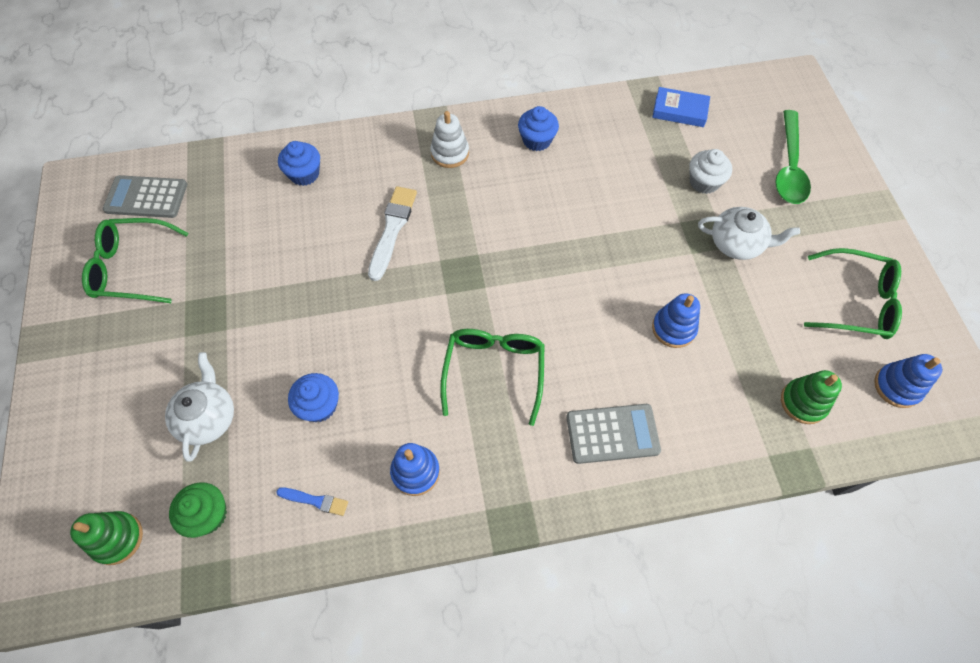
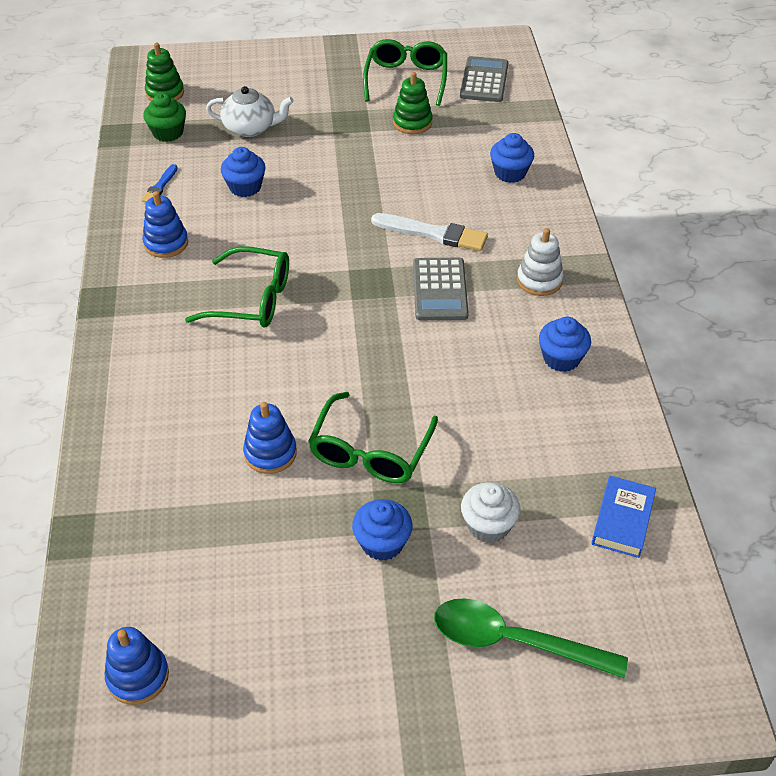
camera: 95 degrees right, 15 degrees down
(612, 433) = (160, 382): grey calculator -> grey calculator (440, 290)
(737, 243) = (382, 543): white teapot -> blue cupcake
(803, 402) = (146, 563): green stacking toy -> green stacking toy (412, 123)
(856, 302) = (270, 664): green glasses -> green glasses (370, 451)

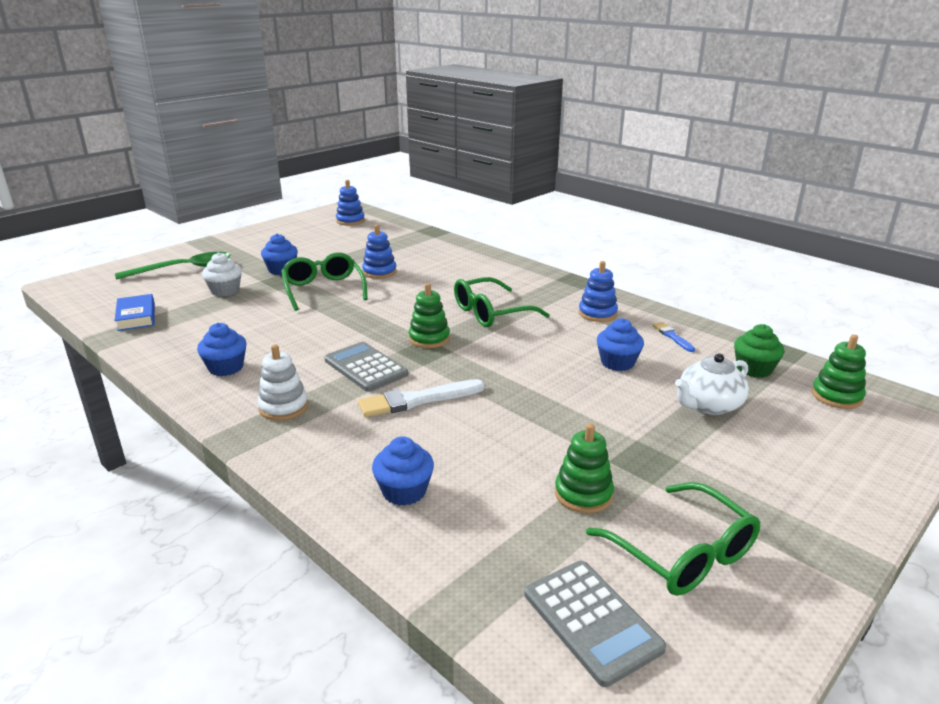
camera: 140 degrees right, 20 degrees down
(350, 296) = (429, 339): none -> green stacking toy

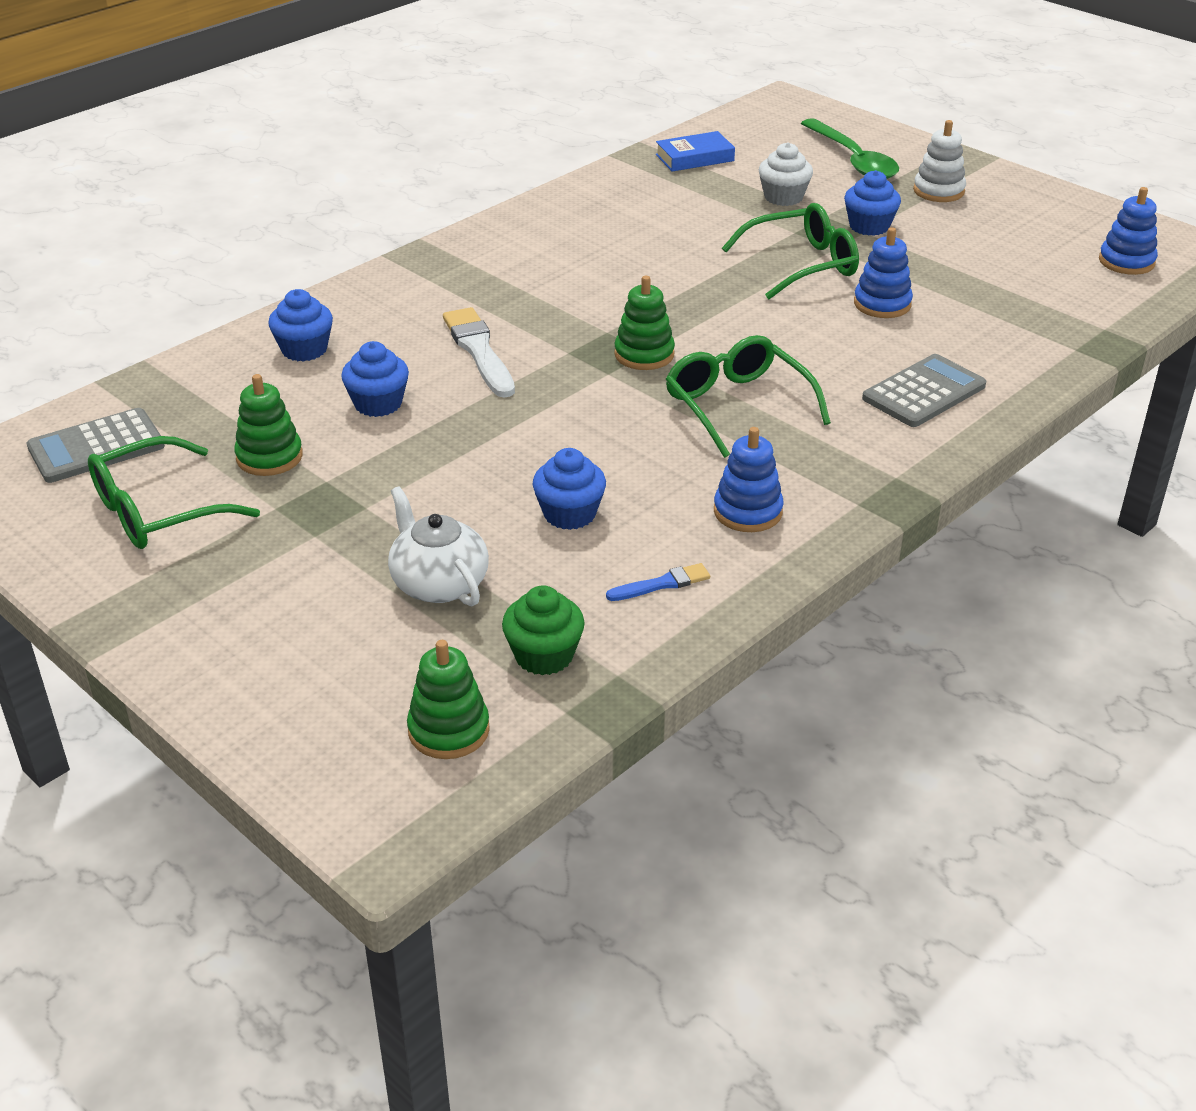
camera: 90 degrees right, 10 degrees up
(226, 367) = (564, 228): blue cupcake -> blue cupcake (378, 404)
(283, 407) = (473, 271): white stacking toy -> white stacking toy (938, 191)
(365, 367) = (562, 313): grey calculator -> grey calculator (924, 392)

